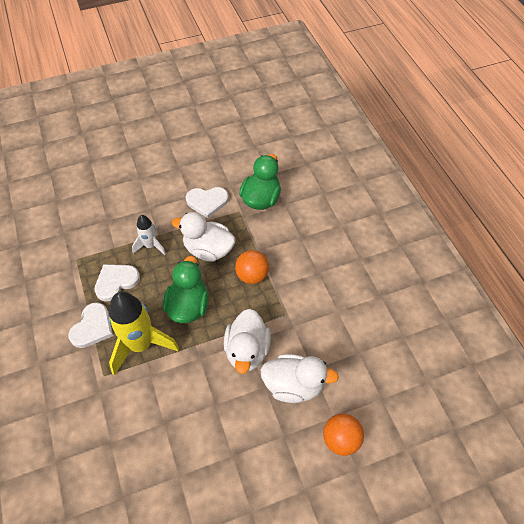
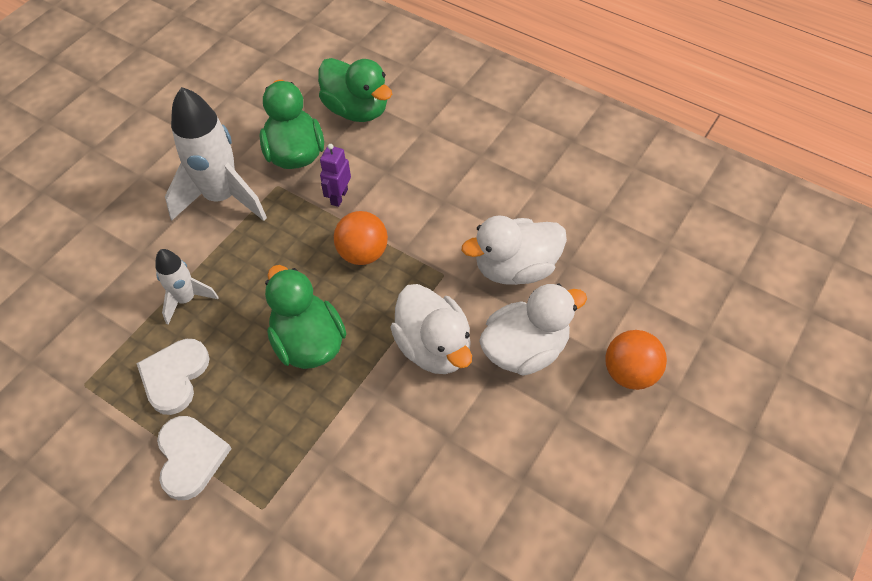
camera: 35 degrees left, 0 degrees up
(141, 345) = (283, 434): yellow rocket -> none
(207, 202) = (222, 197): white heart -> white rocket
(208, 250) = (275, 256): white duck -> white duck (515, 268)
(264, 236) = (339, 197): none -> purple robot
(313, 192) = (357, 110): none -> green duck

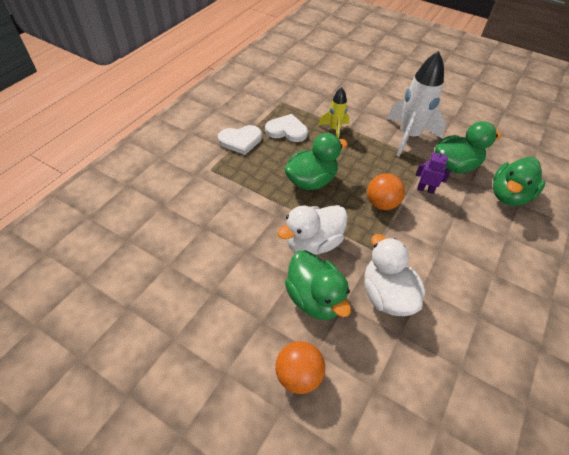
camera: 85 degrees right, 5 degrees down
(186, 299) = (334, 129): white rocket -> yellow rocket
(525, 349) = (315, 298): white duck -> green duck

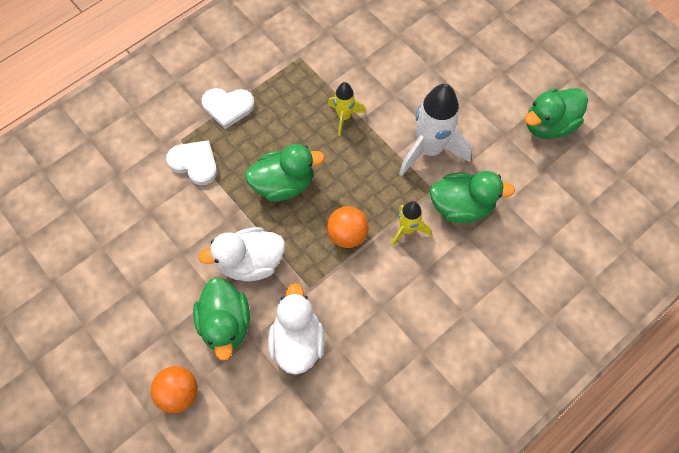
camera: 20 degrees right, 15 degrees up
(287, 130) = (286, 104): white heart -> white heart (194, 163)
(425, 189) = (407, 229): purple robot -> yellow rocket
(508, 195) = (501, 264): green duck -> green duck (548, 125)

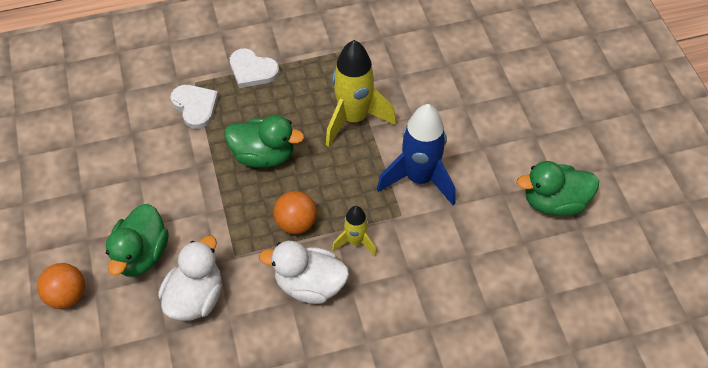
camera: 25 degrees right, 10 degrees down
(251, 262) = (194, 211): white duck -> white duck (309, 285)
(344, 117) = (354, 118): yellow rocket -> yellow rocket, size x1.85
(429, 149) = (419, 178): white rocket -> blue rocket
(461, 206) = (421, 242): green duck -> none

